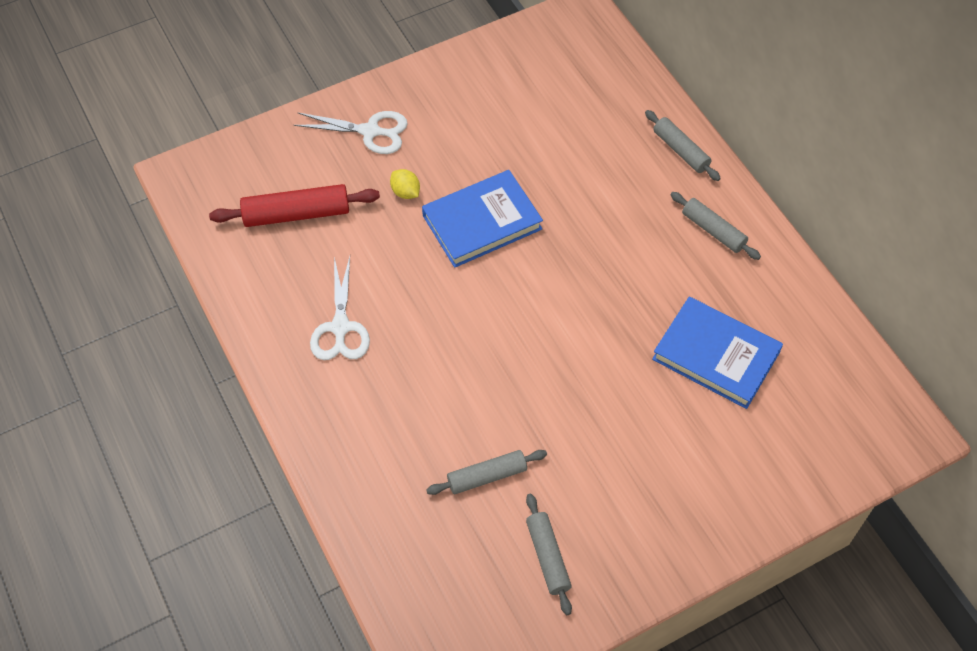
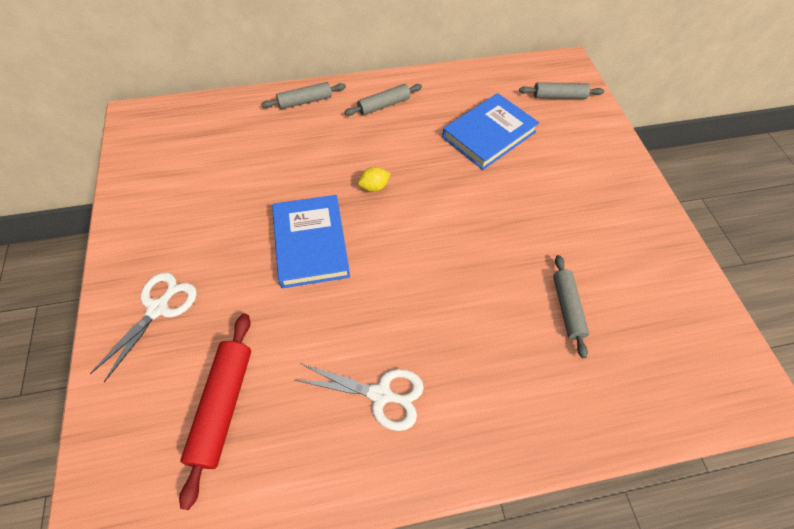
camera: 75 degrees left, 0 degrees up
(405, 192) = (248, 295): yellow lemon -> yellow lemon (374, 187)
(548, 557) = (645, 284): grey rolling pin -> grey rolling pin (559, 96)

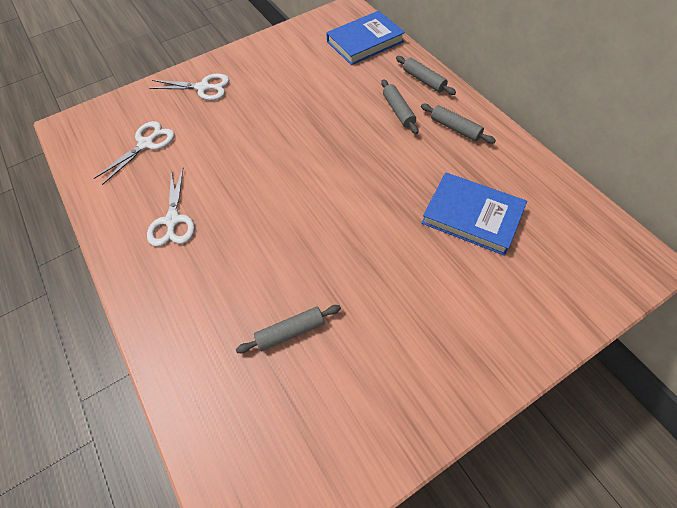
camera: 75 degrees right, 0 degrees up
(223, 406) = (146, 144): red rolling pin -> white scissors
(311, 243) = (283, 137): blue book -> blue book (365, 42)
(374, 187) = (356, 154): yellow lemon -> none
(559, 96) = (579, 265): grey rolling pin -> grey rolling pin (398, 111)

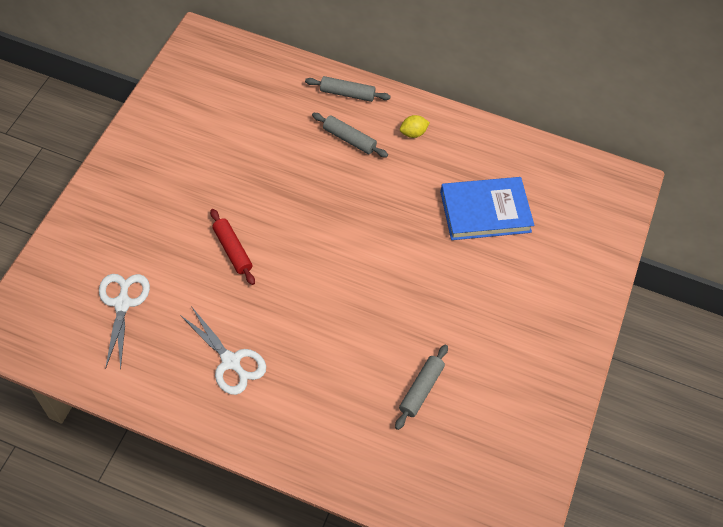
camera: 45 degrees left, 0 degrees up
(203, 88) = (123, 209): white scissors -> none
(246, 146) = (232, 250): none -> red rolling pin
(365, 42) = (253, 73): blue book -> none
(455, 128) = (413, 133): grey rolling pin -> yellow lemon

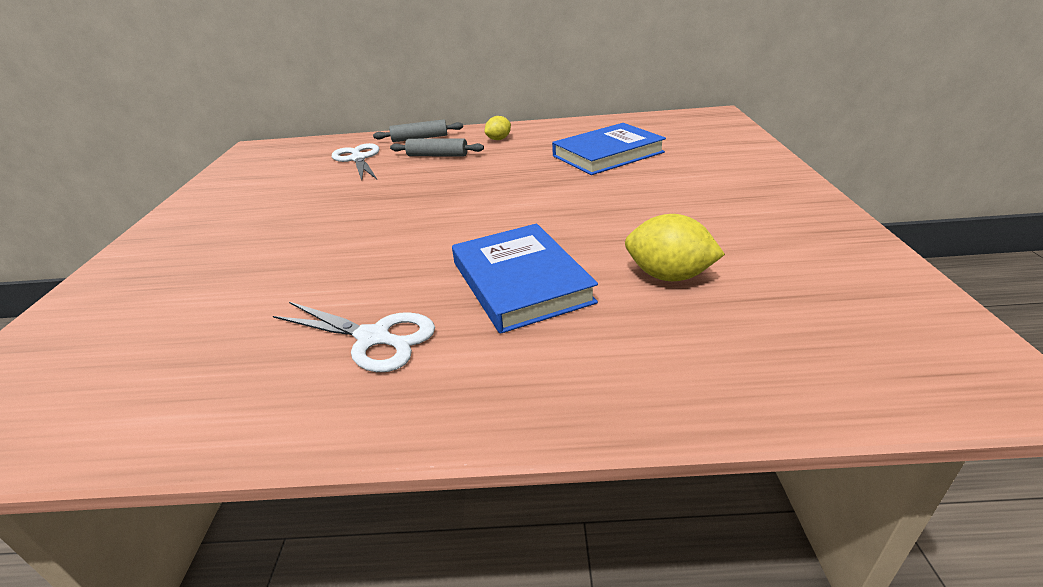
camera: 15 degrees left, 25 degrees down
(122, 303) = (173, 335): white scissors -> white scissors (358, 159)
(232, 250) = (336, 246): red rolling pin -> none
(332, 351) = (520, 282): none -> blue book
(421, 389) = (669, 276): grey rolling pin -> yellow lemon

